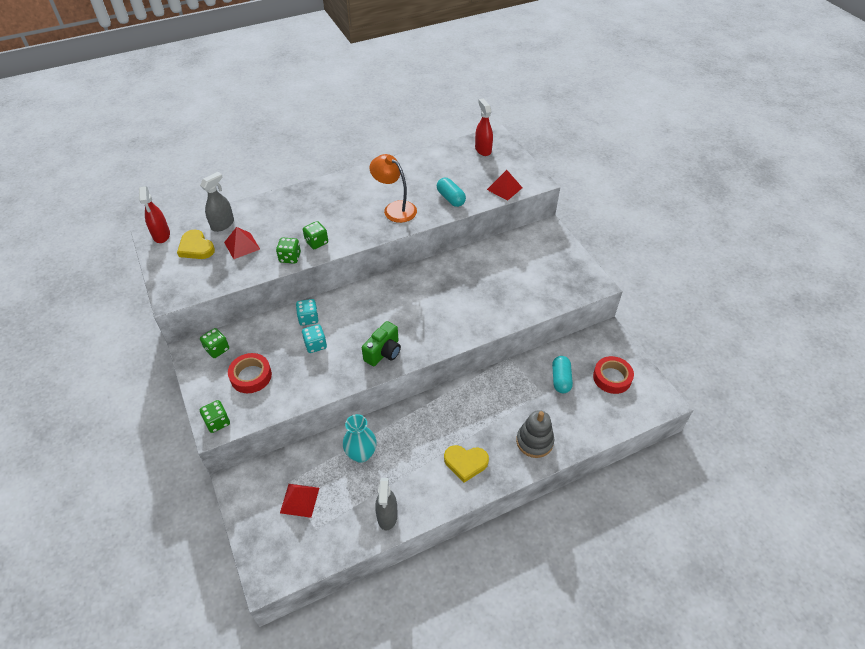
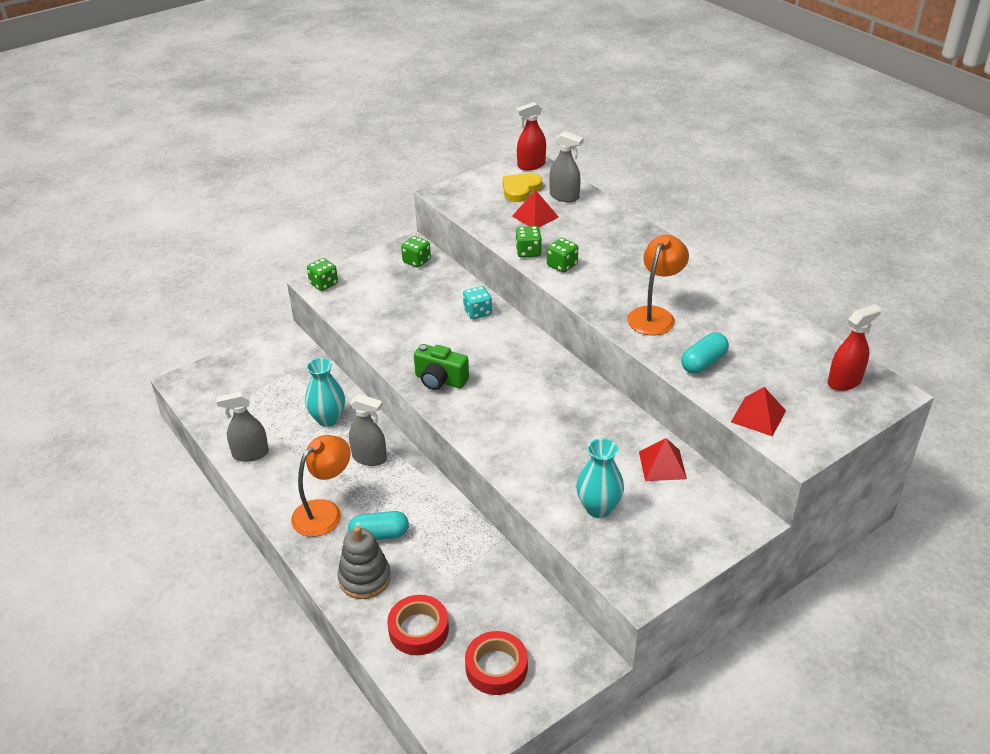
camera: 80 degrees right, 10 degrees down
(251, 376) = (385, 291): red tape -> red tape (418, 629)
(299, 500) = (267, 385): red pyramid -> red pyramid (662, 465)
(315, 345) = (439, 325): turquoise dice -> none
(415, 428) = (369, 458): none -> grey spray bottle
(465, 463) = (324, 511): yellow heart -> orange lamp
(530, 289) = (598, 508): none -> turquoise vase
(560, 379) = (478, 600): turquoise capsule -> turquoise capsule (379, 535)

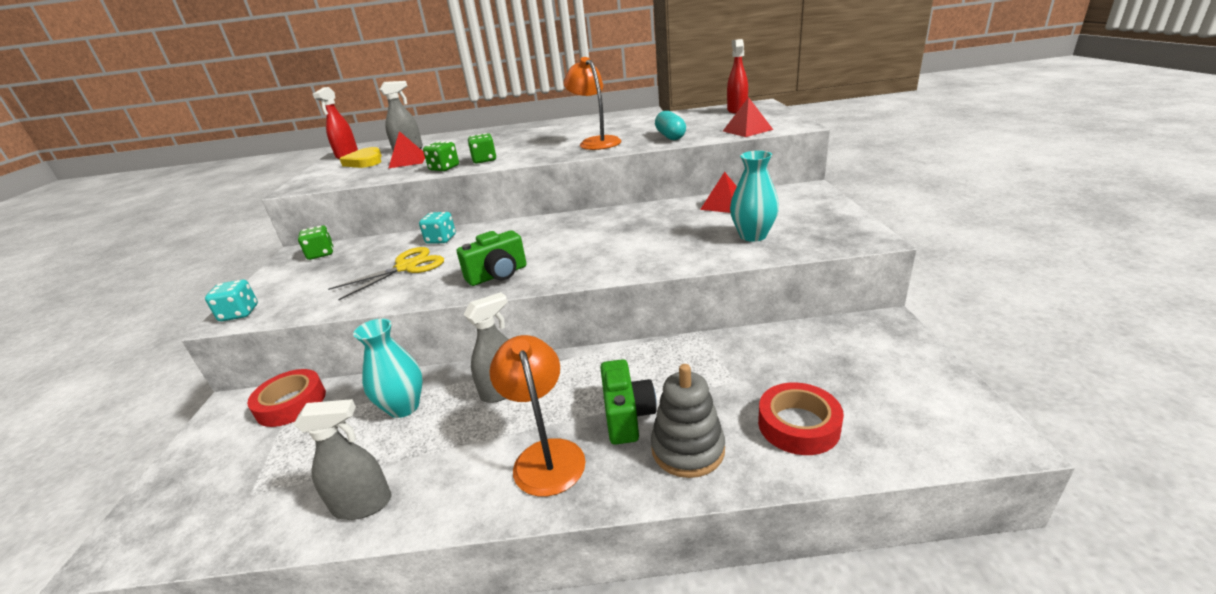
camera: 55 degrees left, 10 degrees down
(250, 454) = (363, 504): grey spray bottle -> grey spray bottle turned 120 degrees counterclockwise
(324, 284) = (239, 313): green dice -> turquoise dice
(379, 535) = (627, 416): turquoise capsule -> green camera
(423, 322) = (406, 267): none -> yellow scissors
(496, 667) = (880, 381): red tape -> red tape (291, 403)

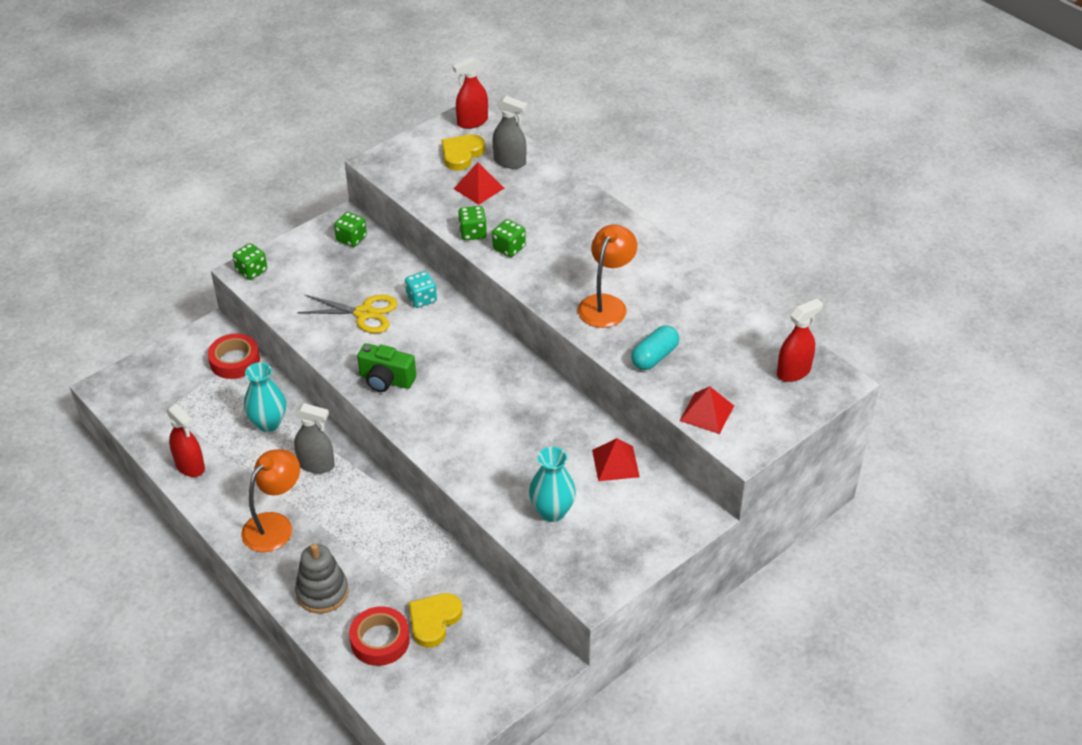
camera: 50 degrees right, 15 degrees up
(239, 313) = (251, 271): turquoise dice -> green dice
(363, 504) = (190, 466): grey spray bottle -> red spray bottle
(627, 416) = (333, 546): green camera -> none
(793, 376) = (434, 620): none -> yellow heart

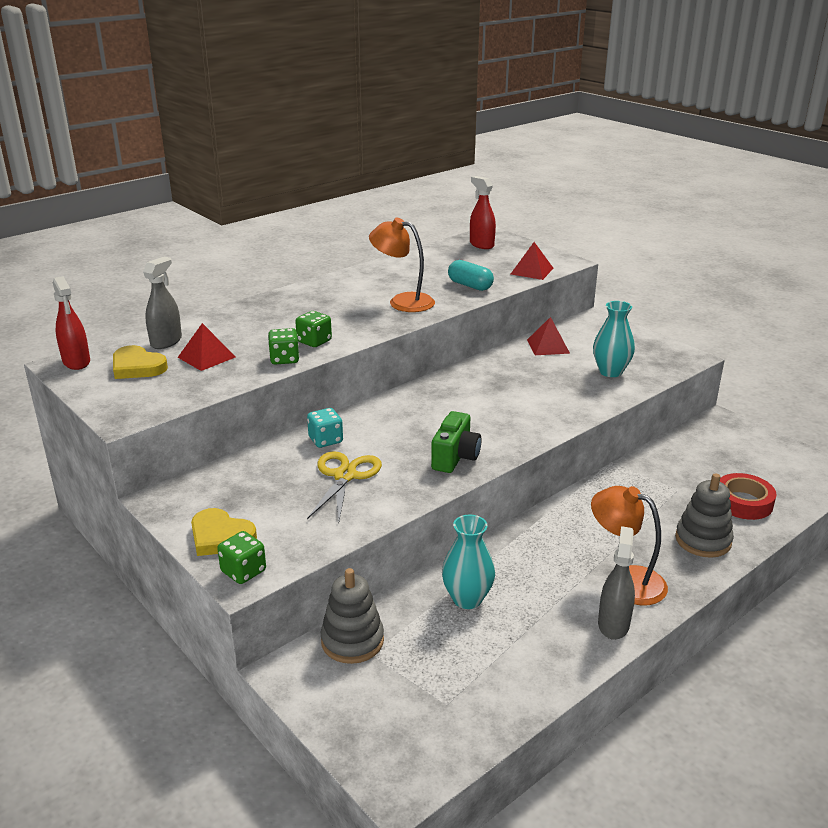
camera: 90 degrees left, 15 degrees down
(190, 466) = (549, 664): red spray bottle -> none
(235, 361) = (352, 641): red tape -> grey stacking toy
(316, 464) = (529, 556): grey spray bottle -> grey spray bottle (613, 624)
(351, 239) = (201, 492): green dice -> none
(434, 620) = (707, 474): yellow heart -> yellow heart (221, 537)

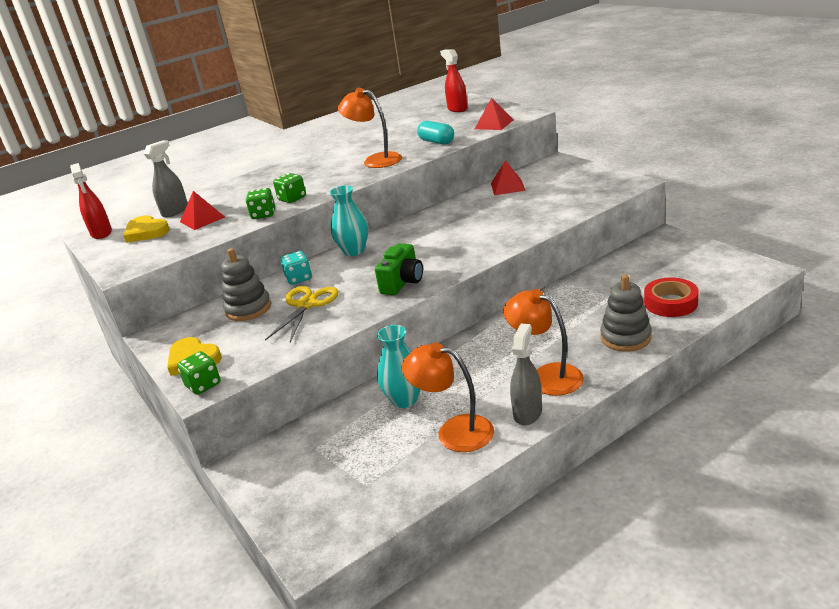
camera: 10 degrees right, 0 degrees up
(352, 641) = (300, 439): grey stacking toy -> grey stacking toy (248, 309)
(534, 642) = (454, 431): none -> orange lamp
(610, 372) = (557, 201): turquoise vase -> turquoise vase (354, 251)

